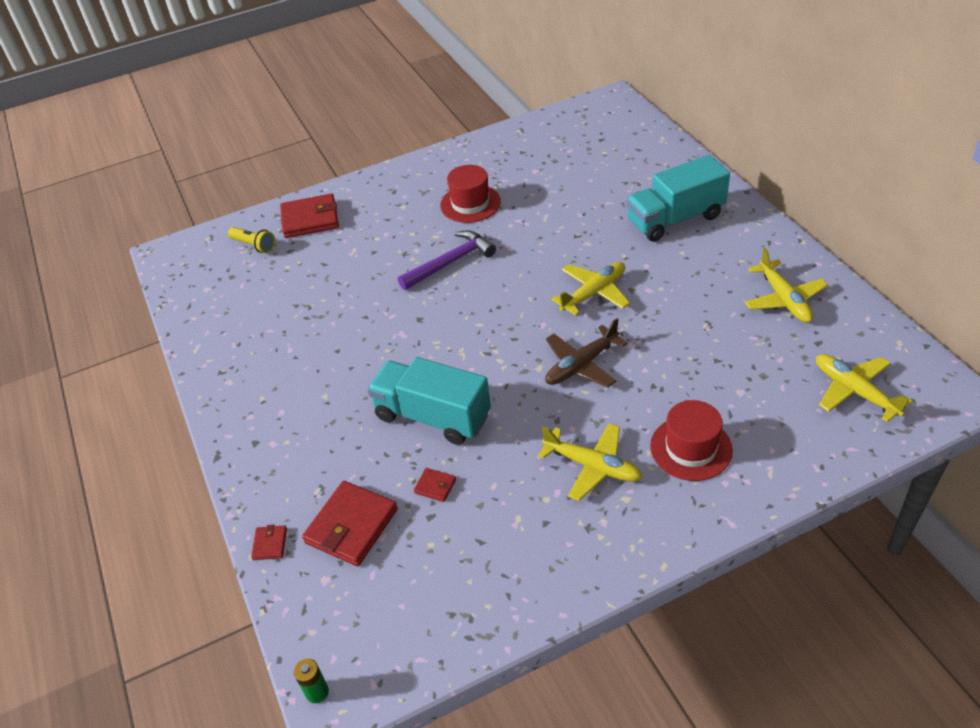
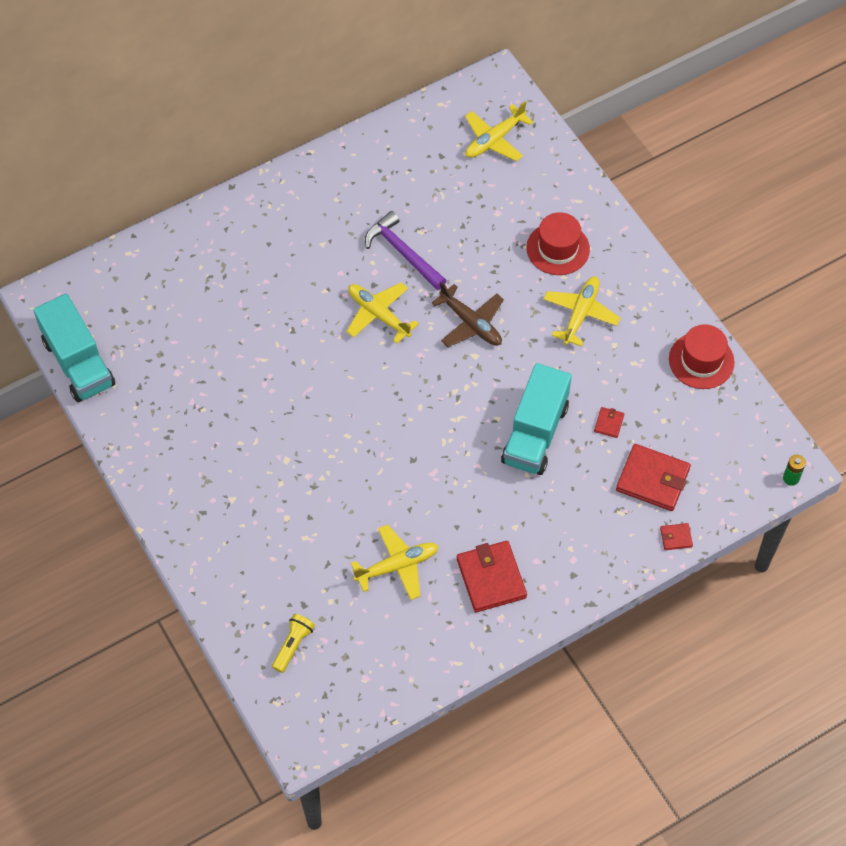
camera: 100 degrees left, 15 degrees up
(310, 219) = (248, 594): red wallet -> red wallet (491, 578)
(450, 262) = (330, 440): purple hammer -> purple hammer (403, 252)
(470, 203) = (232, 431): red hat -> red hat (701, 360)
(675, 219) = (271, 247): turquoise truck -> turquoise truck (78, 363)
(784, 299) = (389, 173): yellow plane -> yellow plane (397, 566)

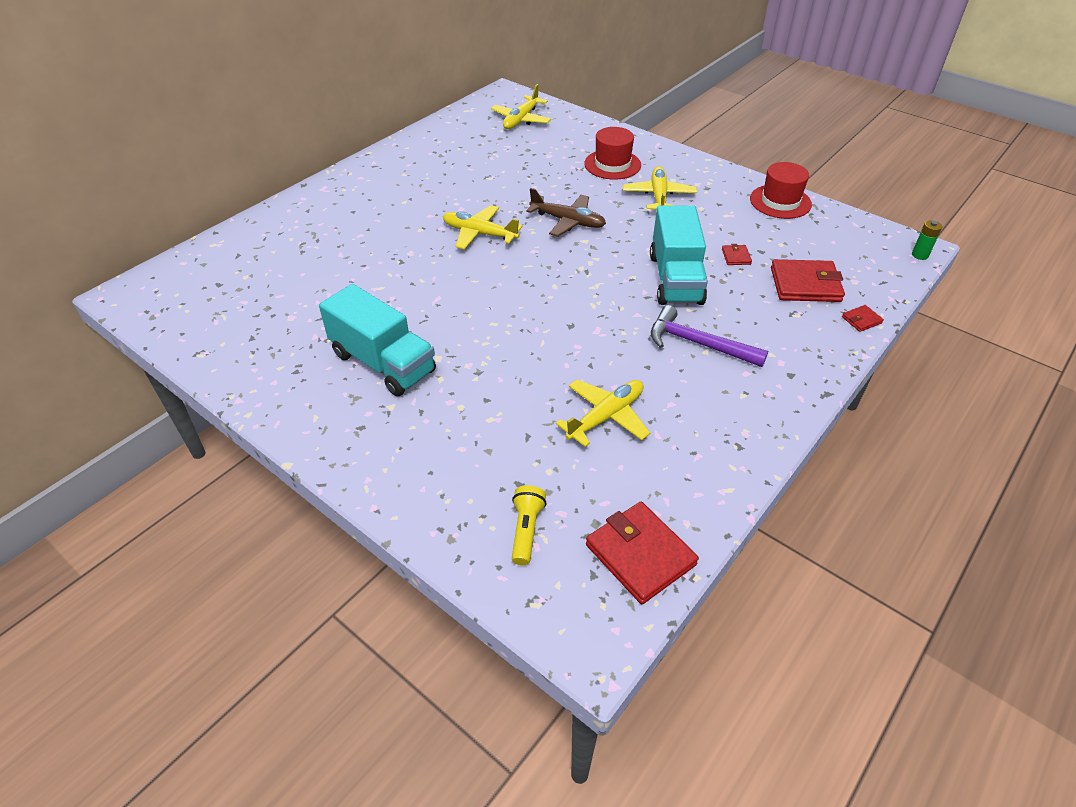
camera: 20 degrees left, 15 degrees down
(78, 363) = (176, 334): turquoise truck -> turquoise truck (383, 363)
(403, 252) = (481, 192): purple hammer -> purple hammer (698, 343)
(491, 578) = (711, 400): red wallet -> red wallet (640, 554)

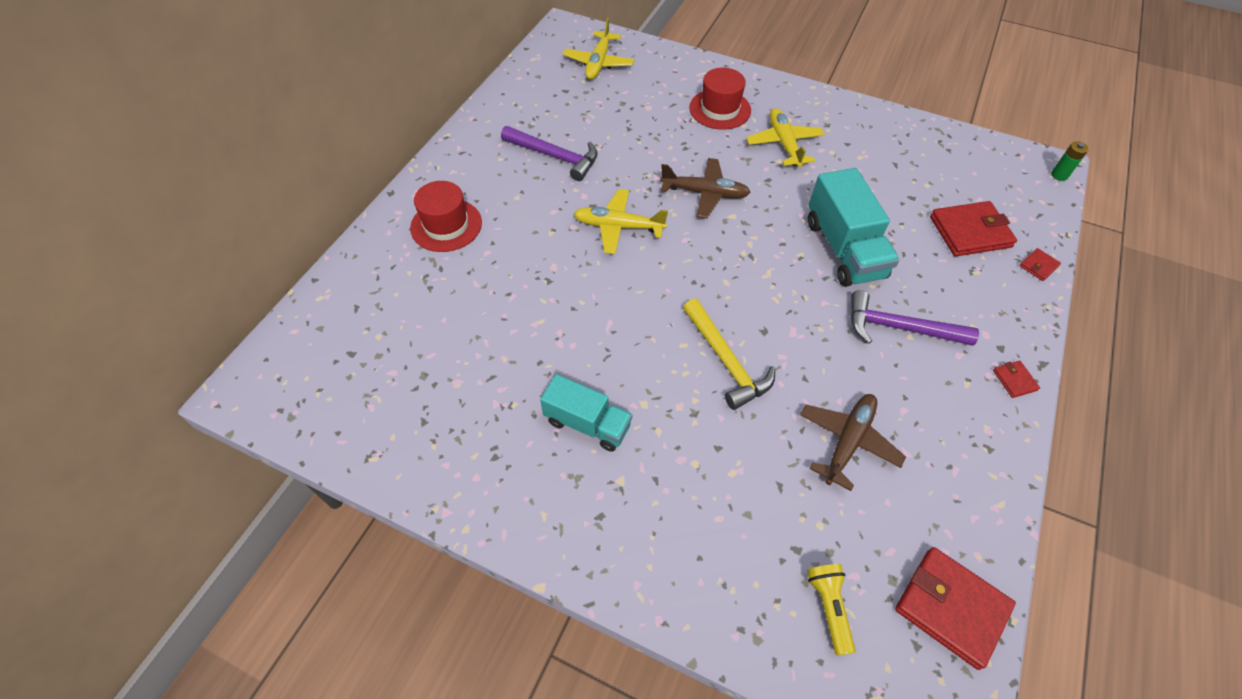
camera: 15 degrees left, 10 degrees up
(383, 363) = (587, 423): turquoise truck -> turquoise truck, size x0.66
(450, 179) = (555, 157): none -> purple hammer
(525, 341) = (726, 361): none -> yellow hammer
(606, 416) = (848, 441): yellow plane -> brown plane
(736, 257) = (891, 209): red wallet -> red wallet (1014, 380)
(780, 202) = (905, 131): red hat -> red hat (446, 225)

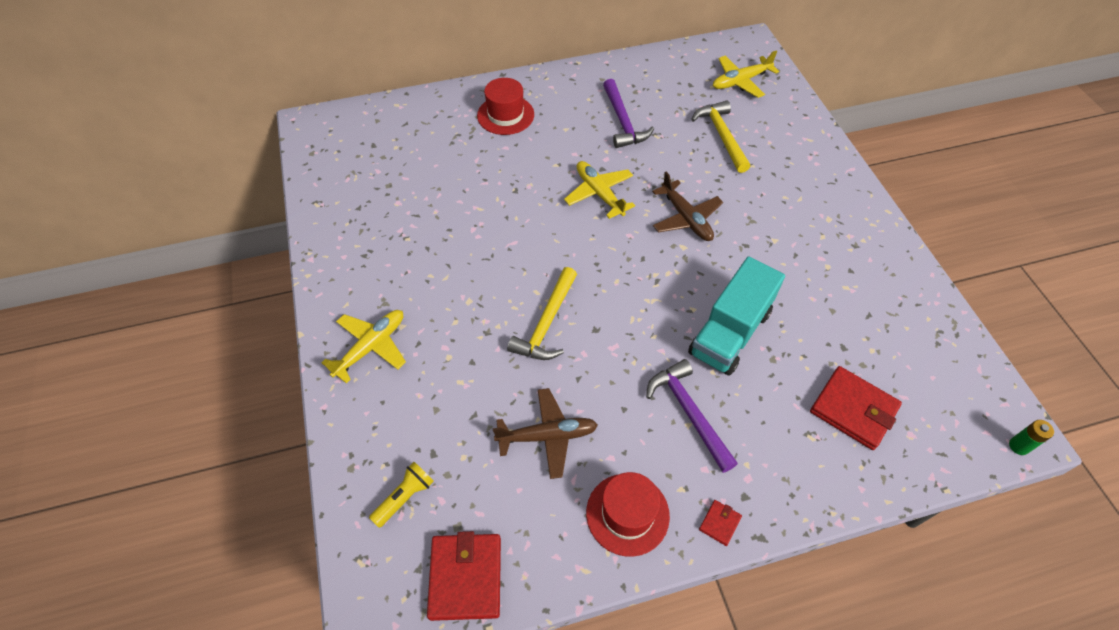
camera: 50 degrees right, 0 degrees up
(587, 423) = (427, 282): turquoise truck -> none
(643, 113) = (722, 136): none -> yellow hammer
(720, 109) = (783, 173): red hat -> red hat (627, 514)
(784, 144) = (797, 232): yellow plane -> yellow plane (371, 347)
(1038, 266) = (874, 482): red wallet -> none

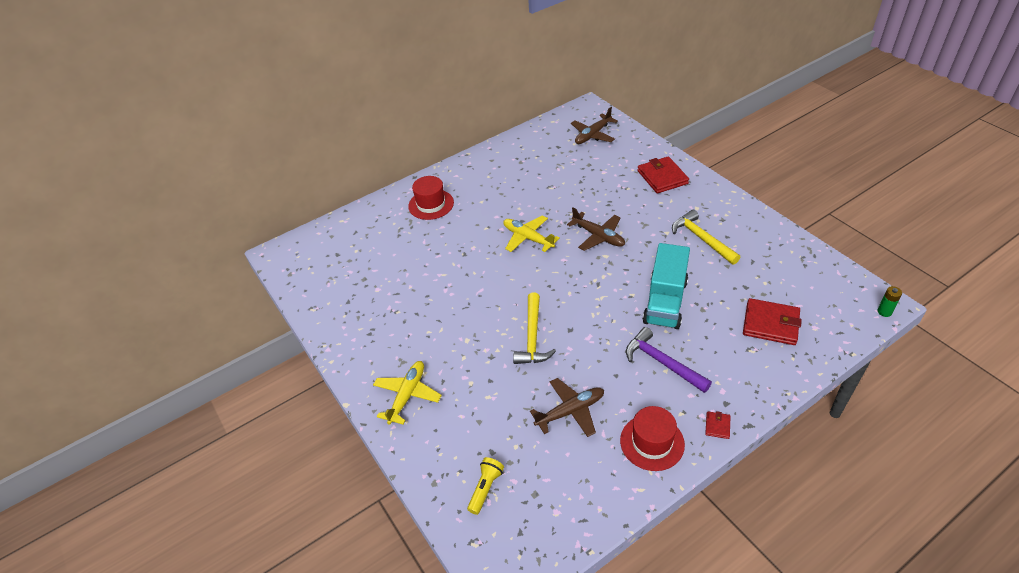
camera: 15 degrees left, 10 degrees down
(465, 577) = (557, 525): red wallet -> red wallet (662, 177)
(622, 122) = (521, 185): purple hammer -> none
(722, 136) = (597, 174): yellow hammer -> yellow hammer (702, 239)
(740, 81) = (593, 135): yellow plane -> brown plane

